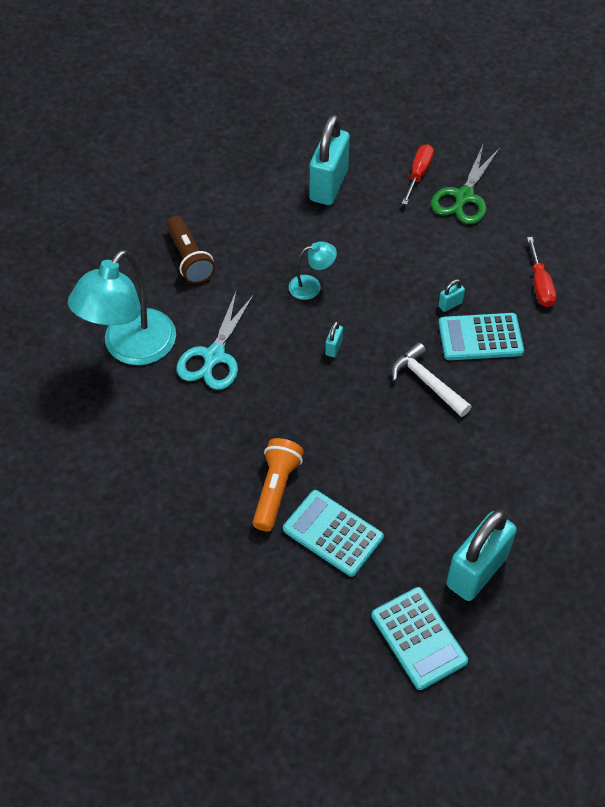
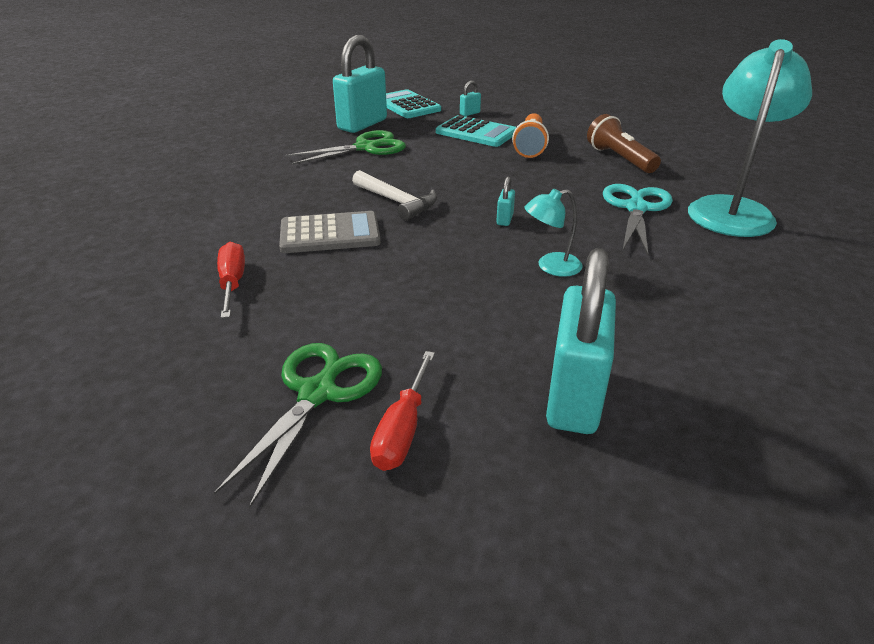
camera: 175 degrees right, 20 degrees down
(189, 259) = (736, 285): brown flashlight -> brown flashlight (619, 159)
(450, 304) = (363, 259): turquoise padlock -> turquoise padlock (470, 113)
(466, 500) = (365, 148): none -> green scissors
(480, 337) = (330, 234): turquoise calculator -> grey calculator

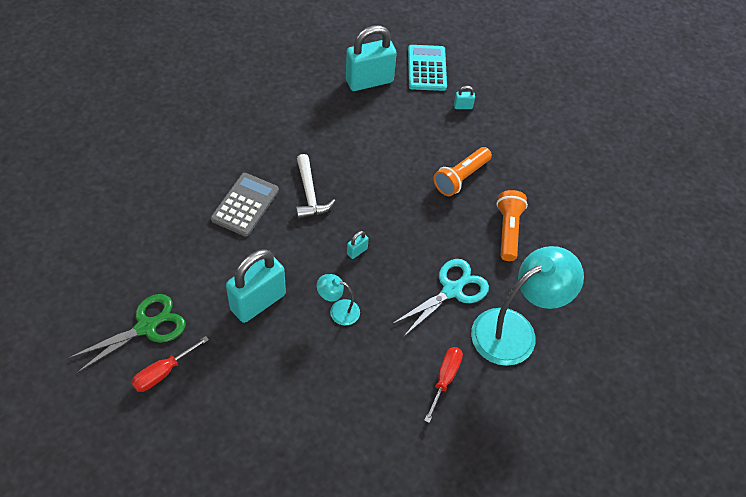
camera: 30 degrees right, 20 degrees up
(232, 283) = (164, 220): red screwdriver -> red screwdriver (444, 379)
(330, 234) = (245, 205): grey calculator -> grey calculator turned 90 degrees counterclockwise
(365, 148) = (345, 116): green scissors -> none
(476, 133) = (440, 137): turquoise calculator -> none
(574, 397) = (252, 405): turquoise padlock -> turquoise padlock (258, 302)
(619, 159) = (508, 230): brown flashlight -> orange flashlight

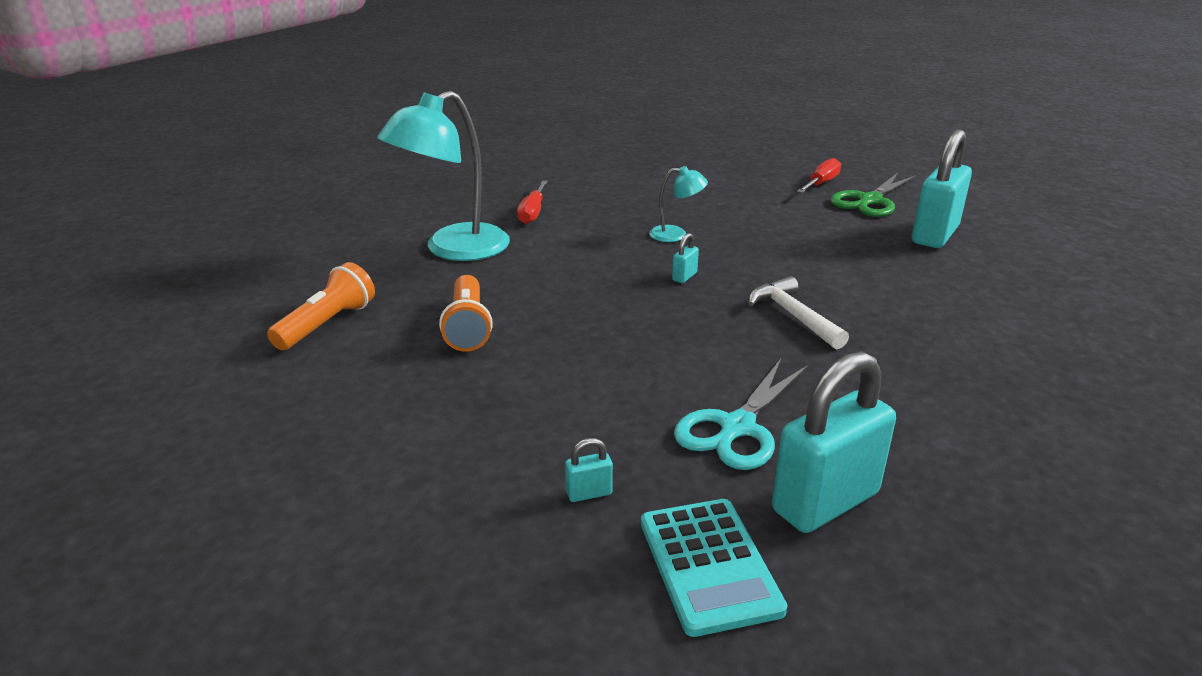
camera: 170 degrees right, 25 degrees down
(245, 205) = (872, 292): grey calculator -> none
(258, 302) = (772, 228): turquoise padlock -> turquoise padlock (934, 235)
(452, 290) = (541, 265): turquoise scissors -> turquoise scissors (737, 427)
(461, 178) = (560, 374): orange flashlight -> orange flashlight (327, 324)

